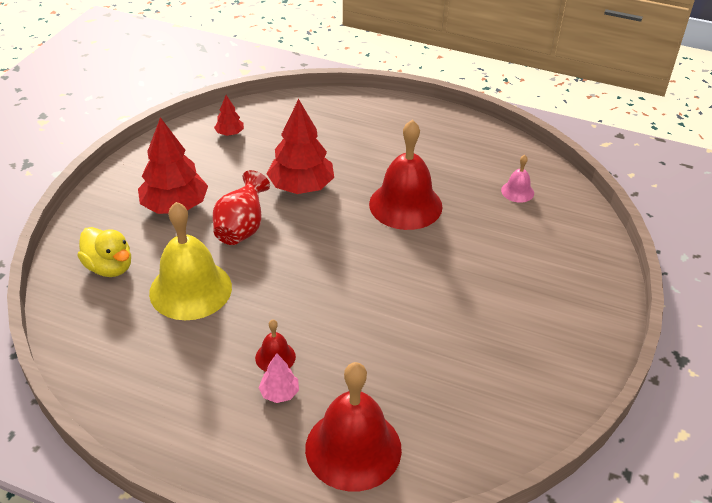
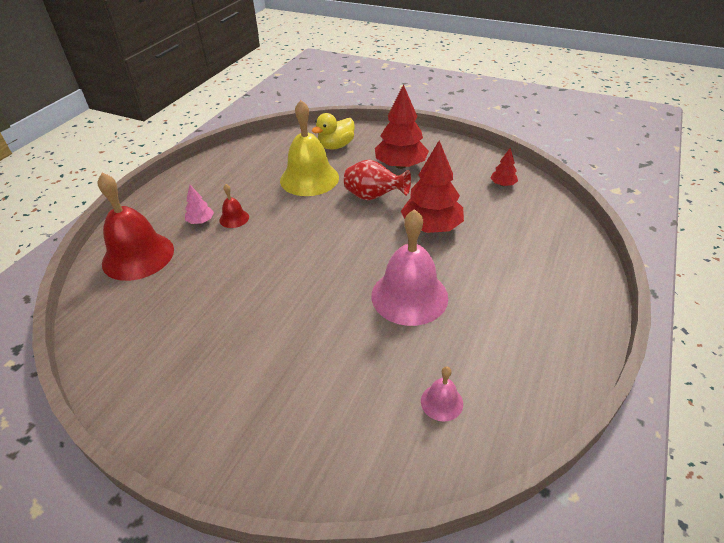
camera: 95 degrees right, 0 degrees up
(405, 205) = (409, 296): red bell -> pink bell

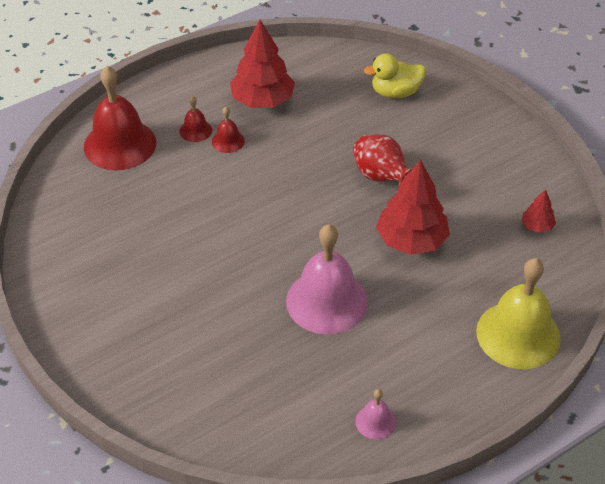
camera: 30 degrees right, 5 degrees up
(201, 221) = (195, 130): pink tree -> red bell
(309, 178) = (334, 124): yellow bell -> yellow bell (518, 334)
(400, 165) = (445, 150): red tree -> red tree (262, 100)
(441, 402) = (274, 403): pink bell -> pink bell (375, 421)

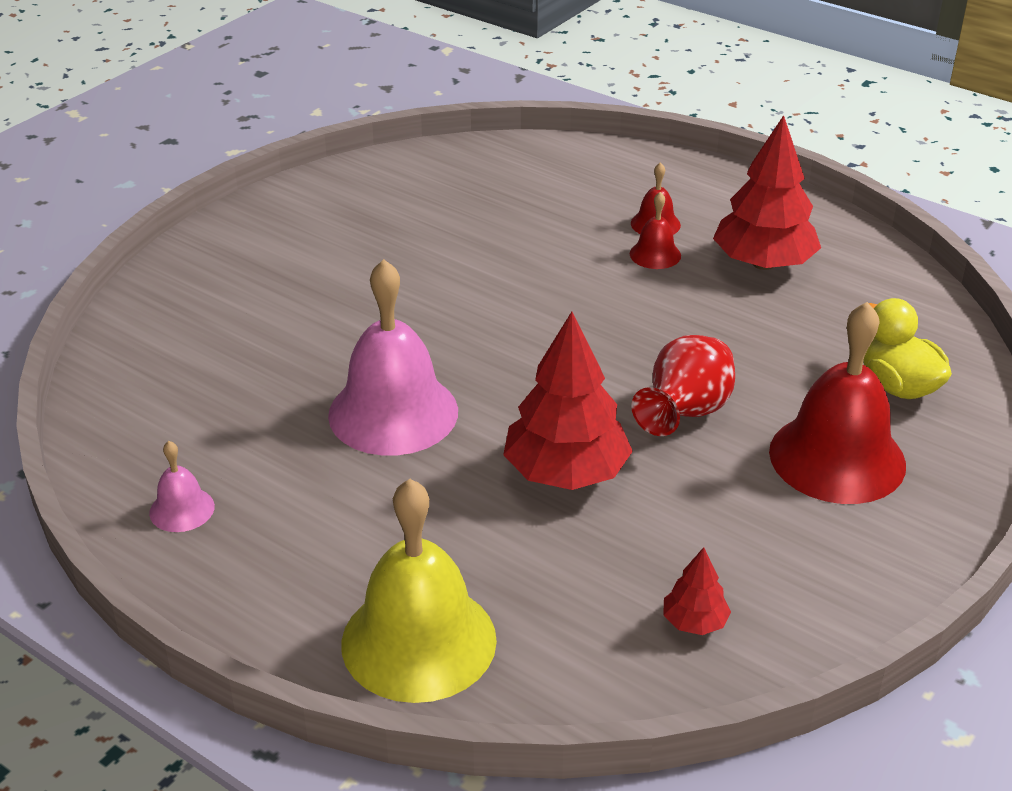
camera: 70 degrees right, 10 degrees down
(120, 144) = (584, 176): red bell -> red bell (837, 457)

